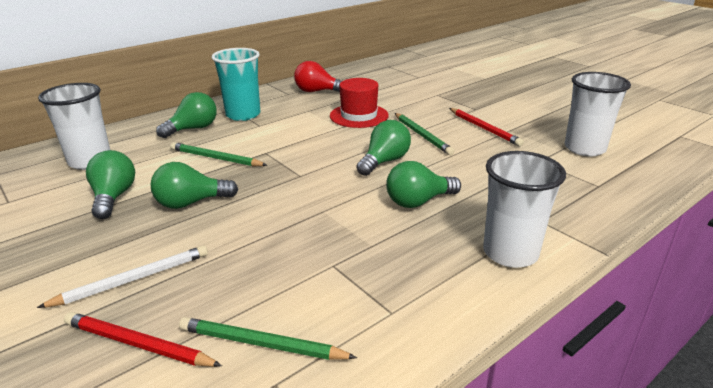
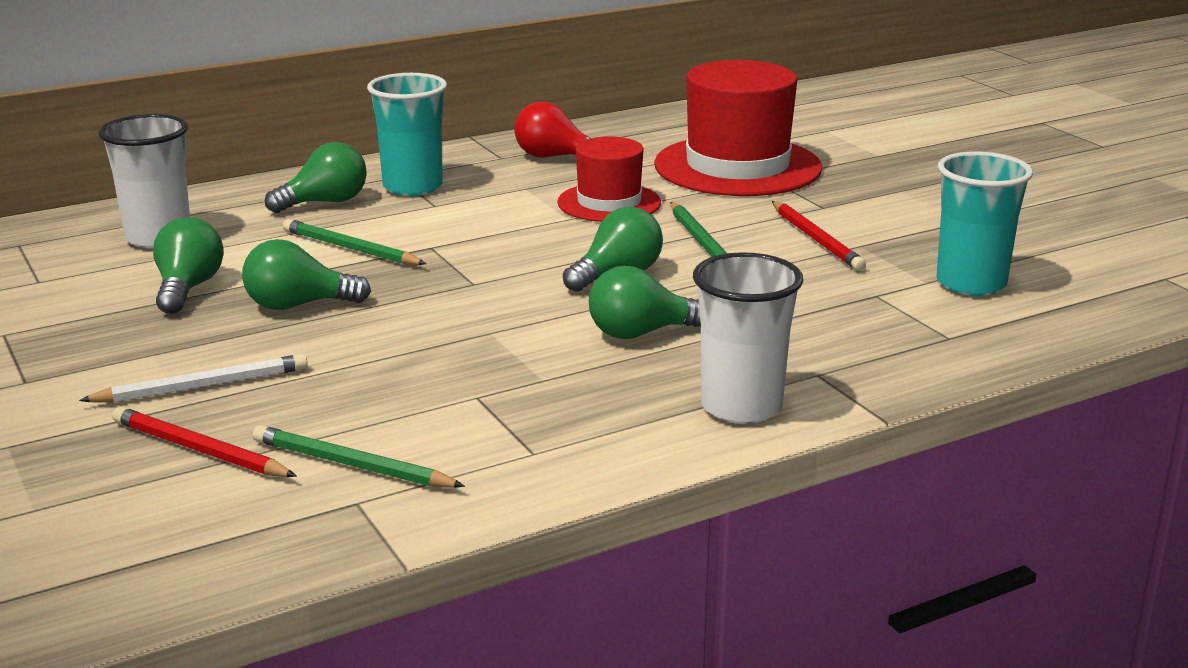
camera: 10 degrees right, 5 degrees down
(417, 89) = (737, 167): none -> red hat
(584, 148) = (971, 283): white cup -> turquoise cup

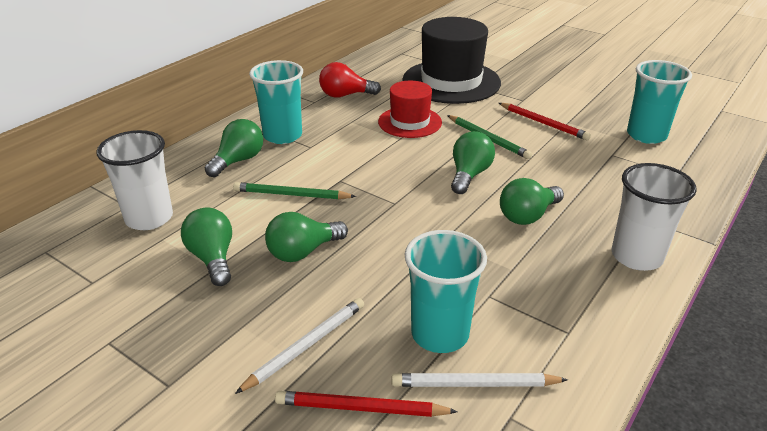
camera: 25 degrees left, 10 degrees up
(352, 465) = (475, 384): green pencil -> white pencil
(368, 414) = (440, 334): none -> turquoise cup
(737, 167) = (451, 82): red hat -> black hat

